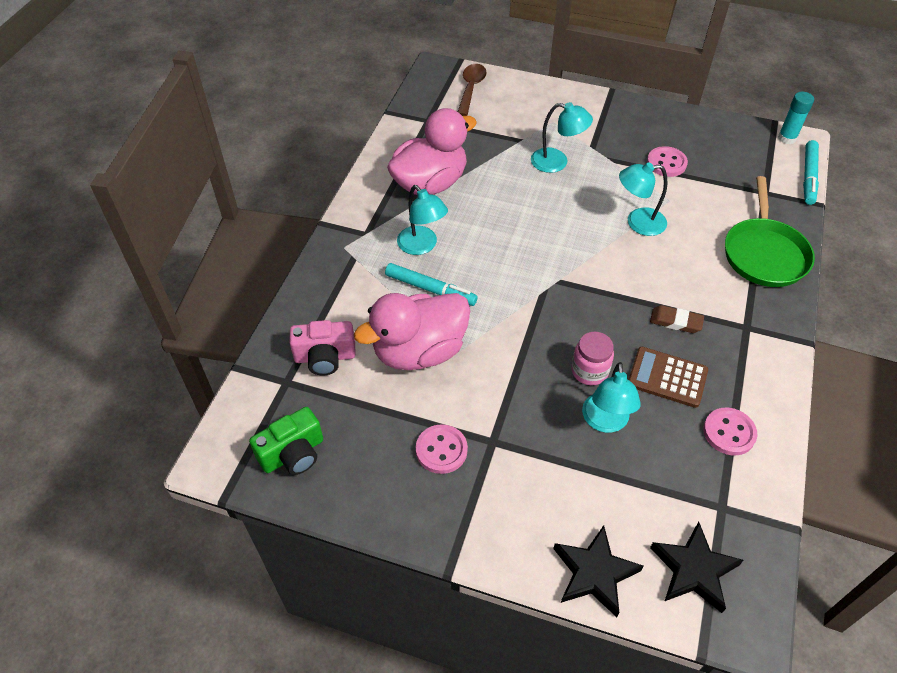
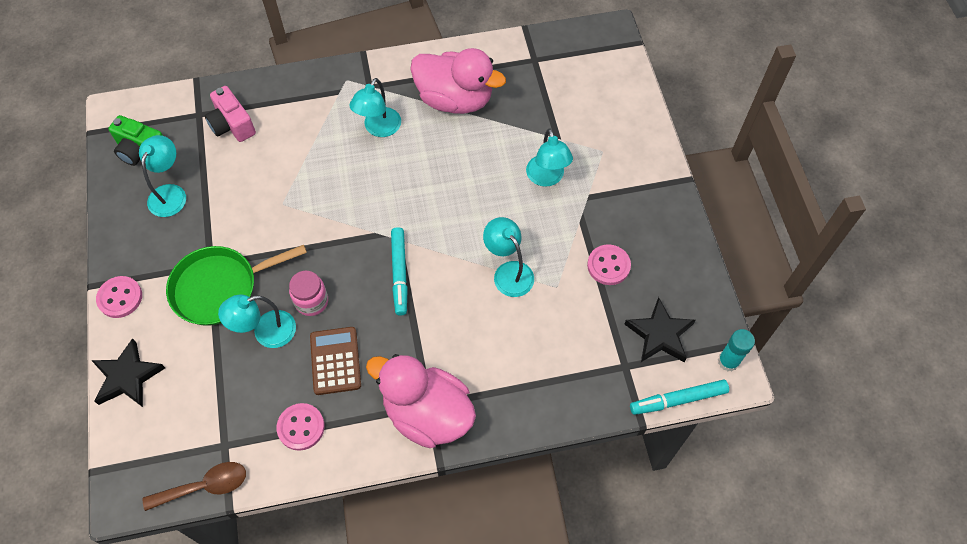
camera: 60 degrees right, 10 degrees up
(374, 445) = (170, 193): none -> turquoise lamp
(419, 351) = (269, 179): pink duck -> pink duck (427, 414)
(430, 289) = (335, 156): turquoise marker -> turquoise marker (399, 274)
(441, 450) = (186, 236): pink button -> pink button (120, 298)
(471, 88) = (602, 69): brown spoon -> brown spoon (204, 486)
(676, 322) = (402, 346): brown eraser -> none
(694, 570) = (158, 443): black star -> black star (660, 334)
(764, 253) = (534, 391): green pan -> green pan (220, 288)

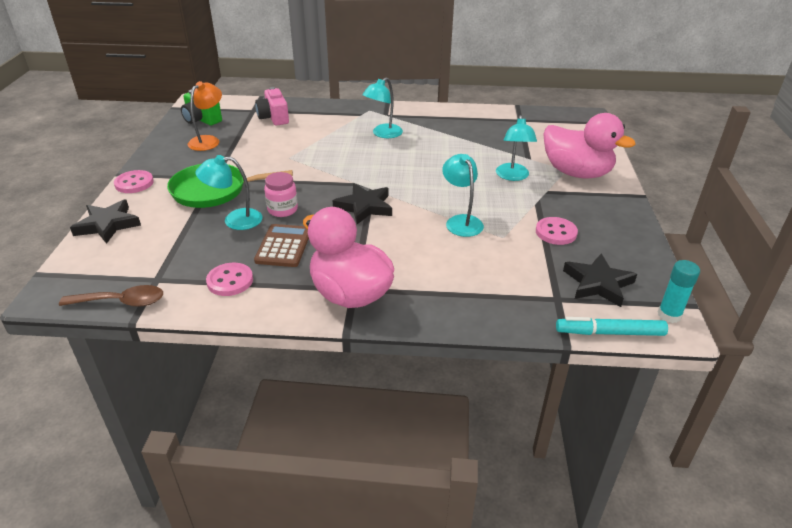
camera: 15 degrees right, 25 degrees down
(170, 193) = (208, 140): turquoise lamp -> orange lamp
(399, 274) = (364, 207): turquoise marker -> black star
(455, 99) = (449, 129): pink duck -> pink duck (576, 173)

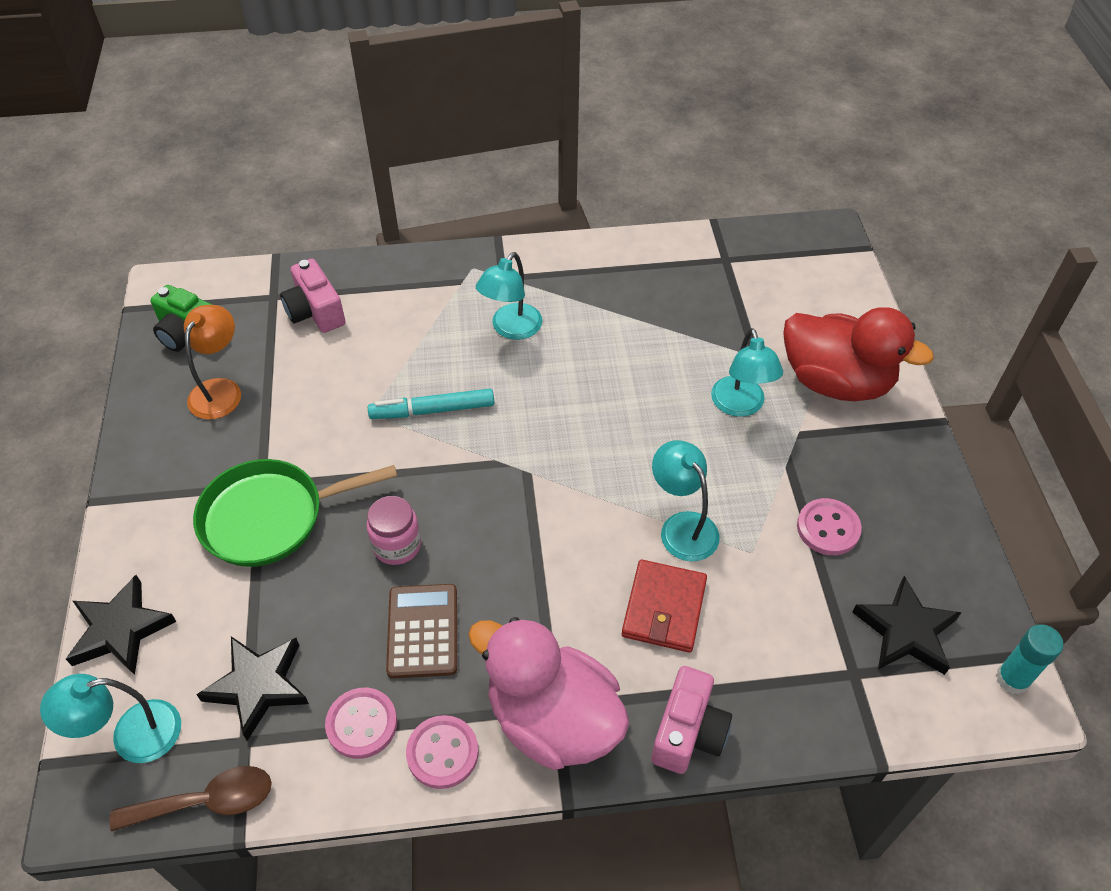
camera: 10 degrees left, 15 degrees up
(134, 183) = (129, 520): pink button -> pink button (442, 753)
(235, 220) = (327, 583): turquoise lamp -> turquoise lamp (132, 735)
(364, 207) = (525, 517): black star -> black star (258, 686)
(437, 311) = (688, 732): none -> pink camera
(438, 254) = (664, 608): none -> red wallet
(576, 173) = (836, 382): pink duck -> red duck
(609, 332) = (936, 730): turquoise marker -> turquoise marker (432, 410)

